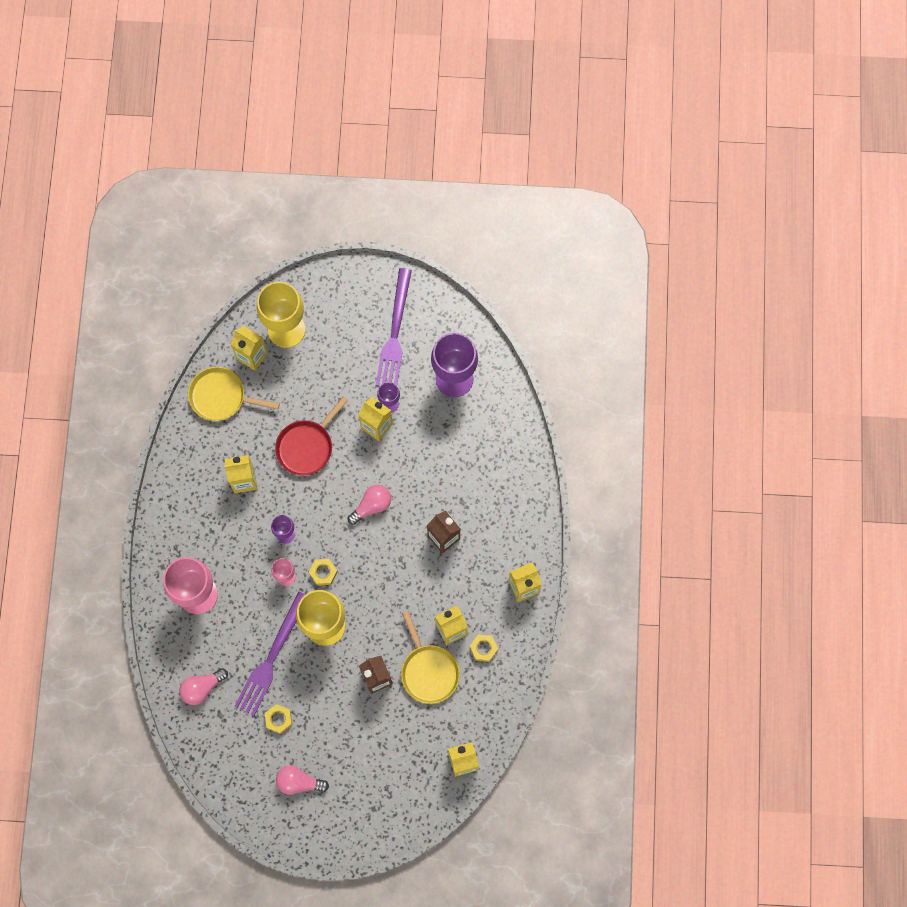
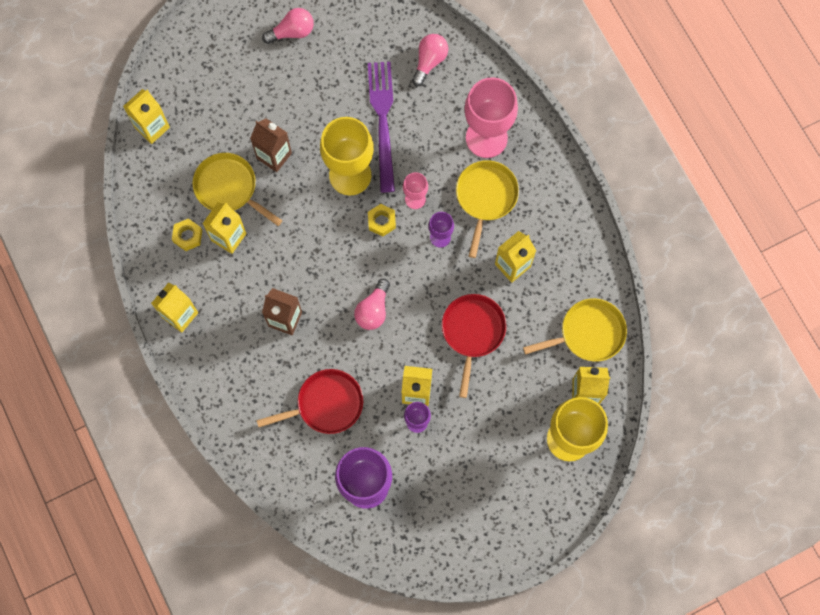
camera: 150 degrees right, 0 degrees up
(230, 546) = (485, 197): none -> yellow pan
(278, 719) = (343, 73): yellow nut -> none
(394, 333) = (456, 499): purple fork -> none
(449, 454) = (326, 404): none -> red pan

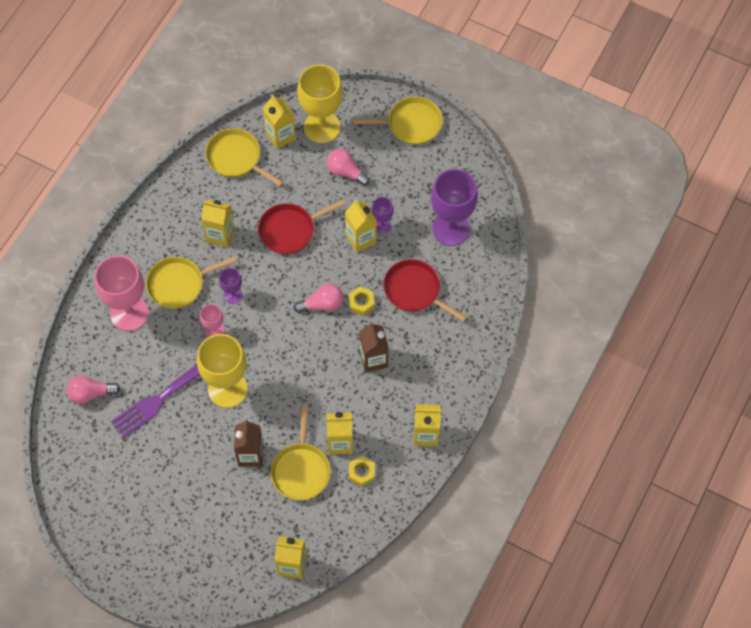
camera: 125 degrees left, 10 degrees down
(292, 32) = (133, 514): pink light bulb -> pink light bulb (346, 172)
(381, 221) = (249, 343): yellow nut -> yellow nut (361, 303)
(512, 531) = (411, 124): none -> yellow pan

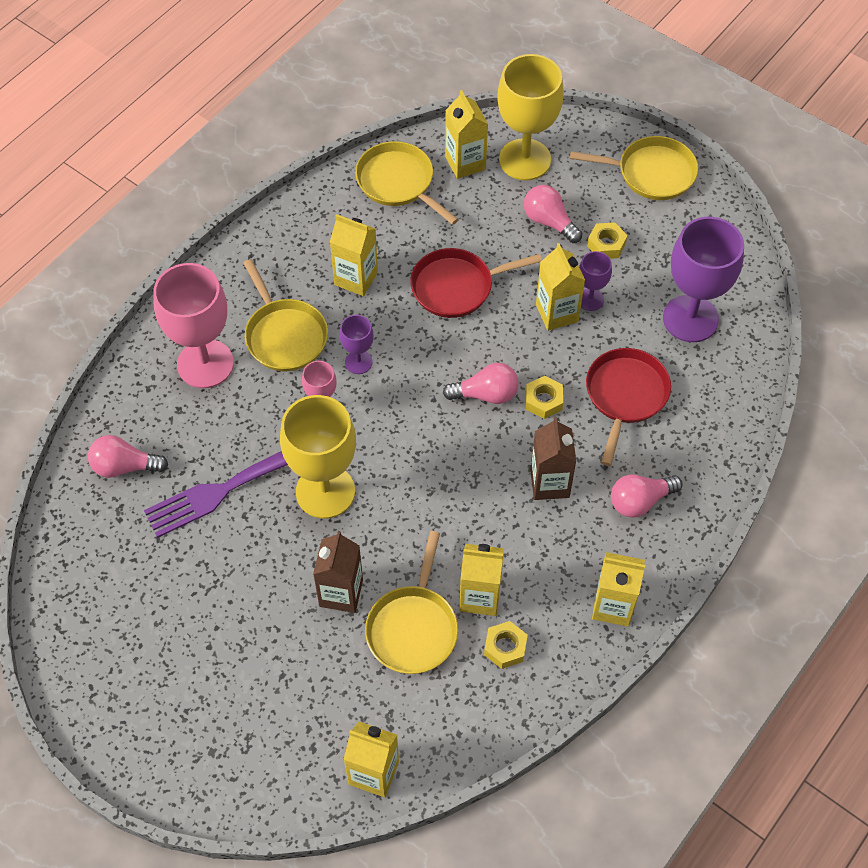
camera: 10 degrees right, 5 degrees down
(179, 284) = (284, 335): yellow pan -> yellow pan turned 105 degrees counterclockwise
(387, 183) = (606, 244): none -> yellow nut
(415, 291) = (625, 395): red pan -> red pan turned 60 degrees clockwise
(434, 362) = (640, 501): none -> pink light bulb

